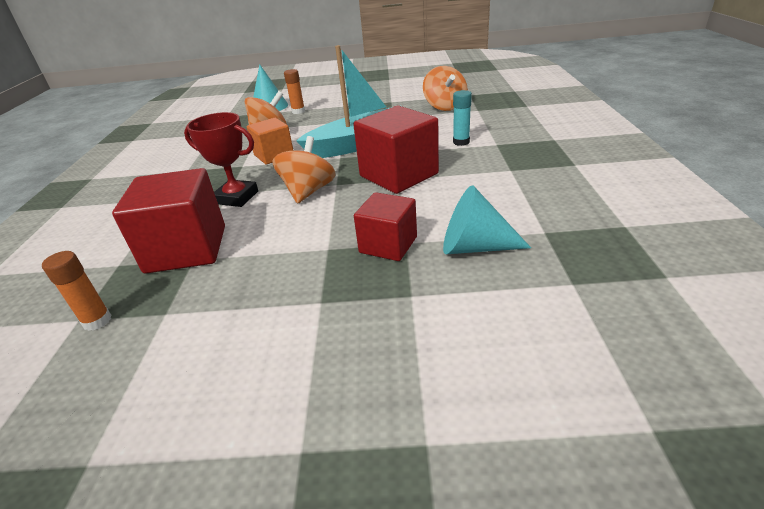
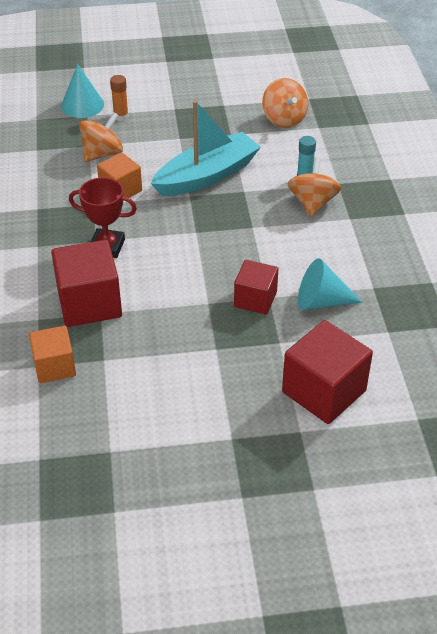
camera: 10 degrees left, 10 degrees up
(97, 321) = (54, 366): orange glue stick -> orange cube
(308, 191) = (172, 241): orange spinning top -> orange spinning top (312, 203)
(398, 175) = (251, 222): red cube -> red cube (324, 391)

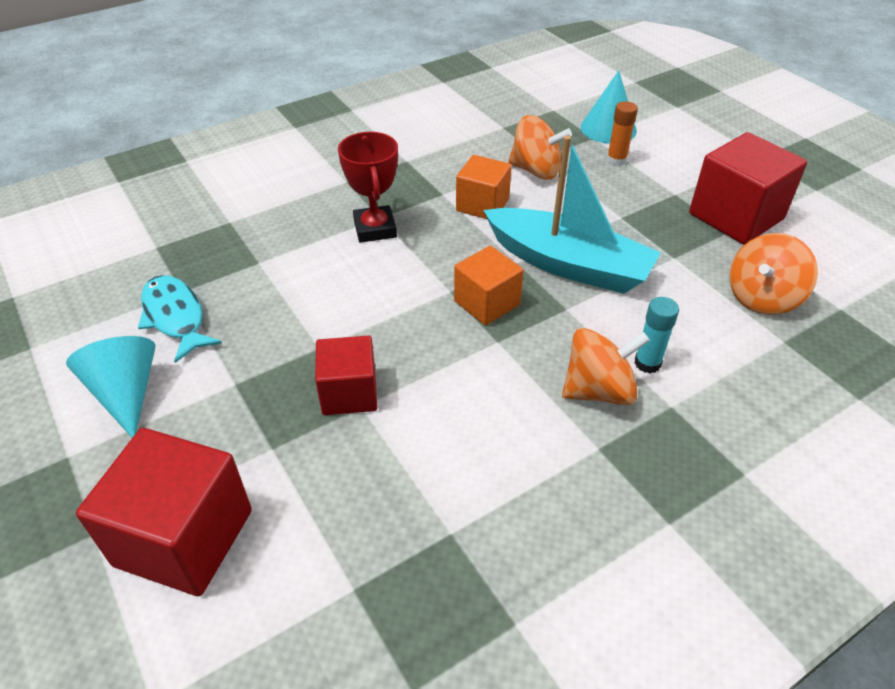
camera: 65 degrees right, 0 degrees up
(54, 366) = (158, 258): orange cube -> orange cube (487, 303)
(89, 303) = (271, 248): red cube -> red cube (736, 216)
(131, 367) = (175, 317): none -> turquoise fish
(321, 301) = (382, 472): turquoise cone -> turquoise cone (126, 393)

